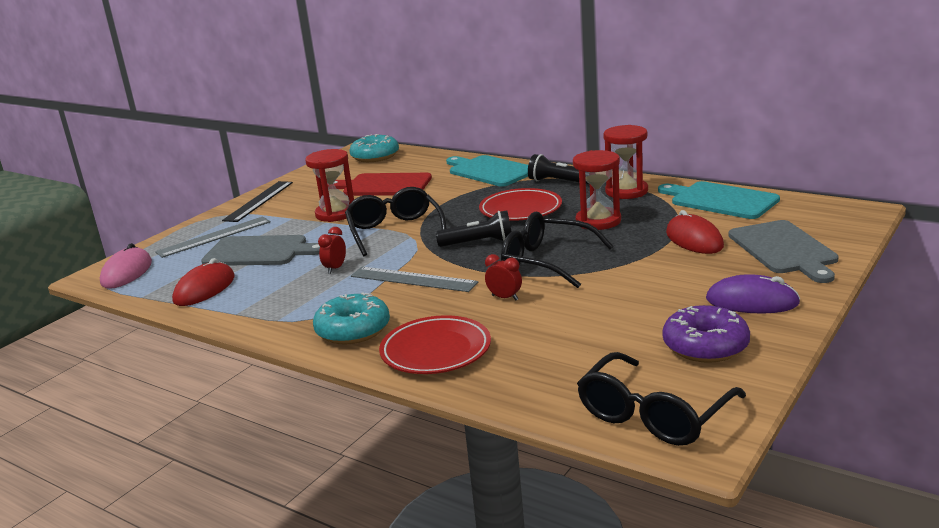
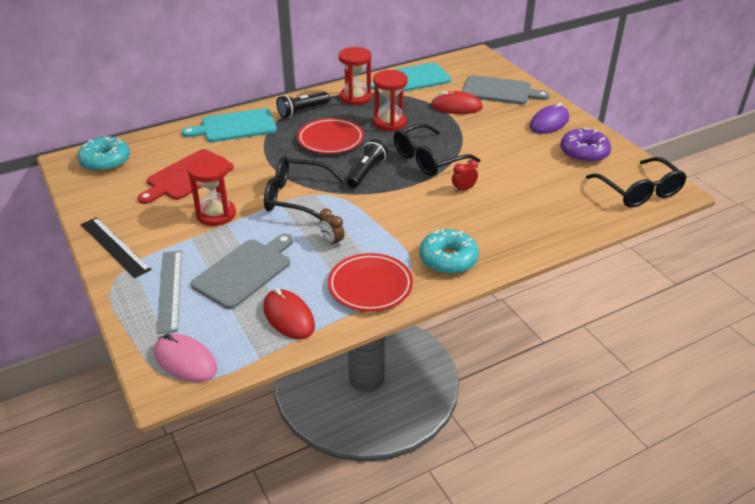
camera: 65 degrees left, 15 degrees up
(335, 268) = (332, 241): red clock -> brown clock
(413, 279) = (394, 214): grey ruler -> none
(436, 351) = (511, 235): red plate -> red plate (370, 286)

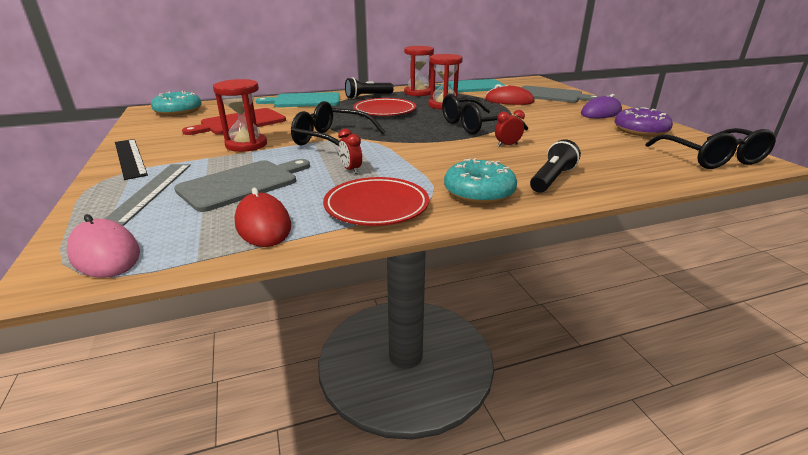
camera: 10 degrees right, 10 degrees down
(332, 241) = (351, 170): brown clock -> red clock
(366, 172) = (410, 129): black flashlight -> black flashlight (552, 179)

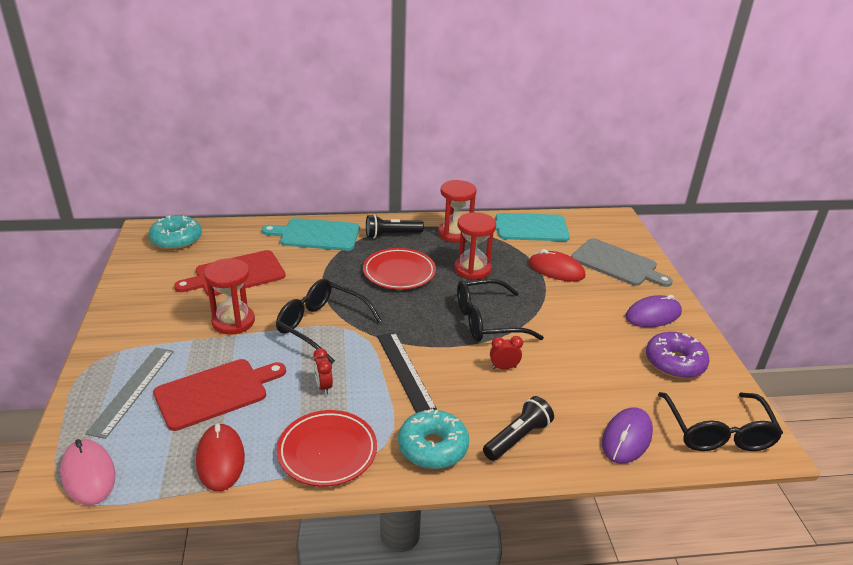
camera: 10 degrees right, 5 degrees up
(130, 158) = (120, 328): black ruler -> black ruler (405, 371)
(242, 184) = (215, 392): grey cutting board -> red cutting board
(644, 169) = (626, 438): none -> purple mouse

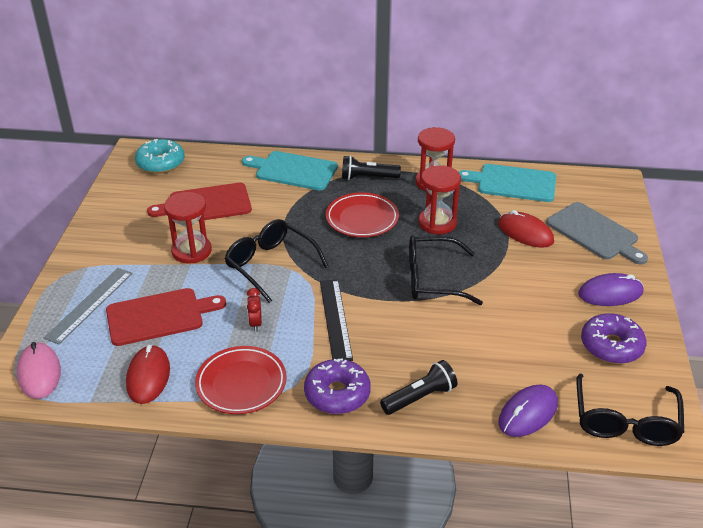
camera: 15 degrees right, 5 degrees up
(433, 447) = (337, 394): turquoise donut -> purple donut
(504, 367) = (432, 328): red clock -> none

